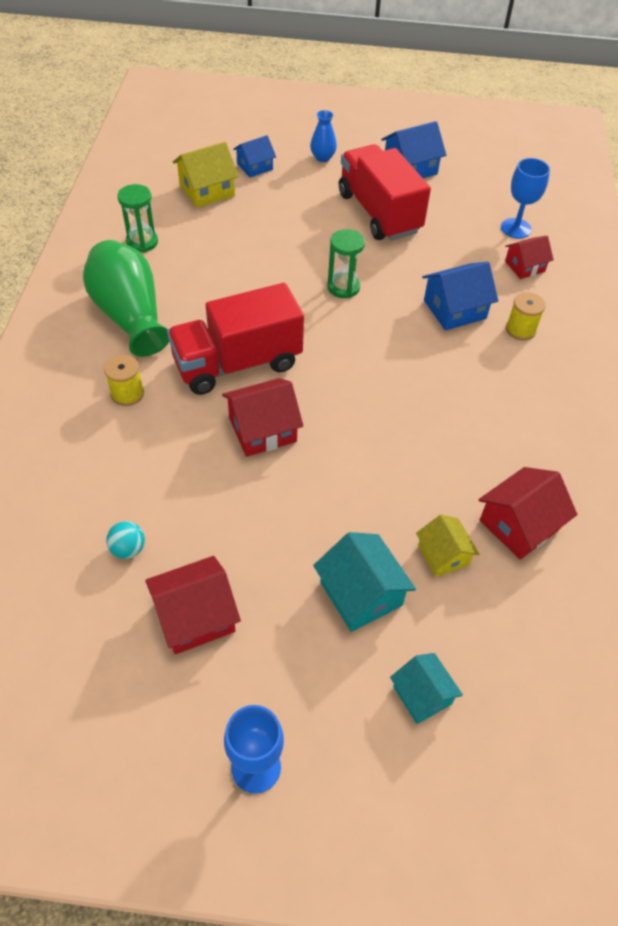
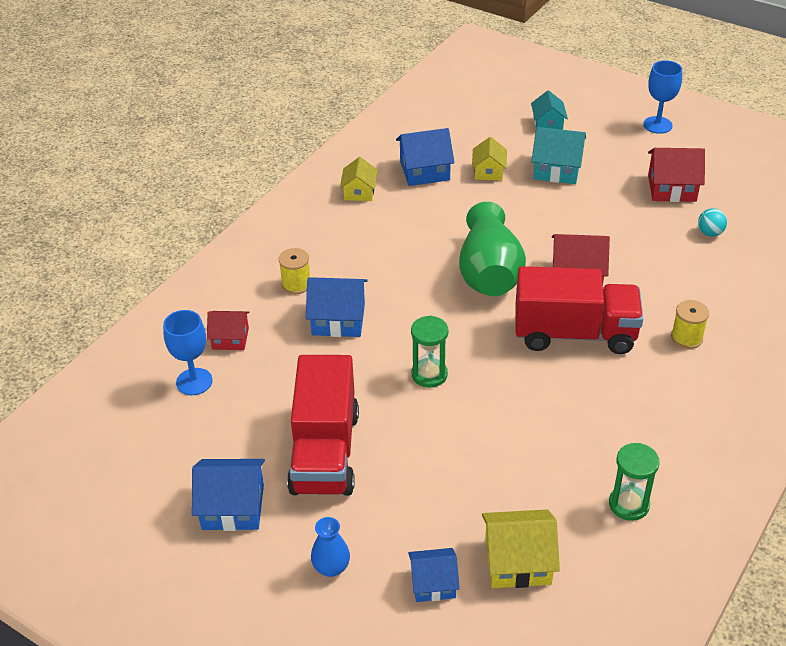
camera: 150 degrees left, 10 degrees down
(130, 315) = (666, 413): green vase -> green vase (489, 273)
(361, 594) = (556, 169): turquoise house -> turquoise house turned 75 degrees counterclockwise
(519, 525) = (425, 171): red house -> blue house
(563, 462) = (359, 192): none -> yellow house

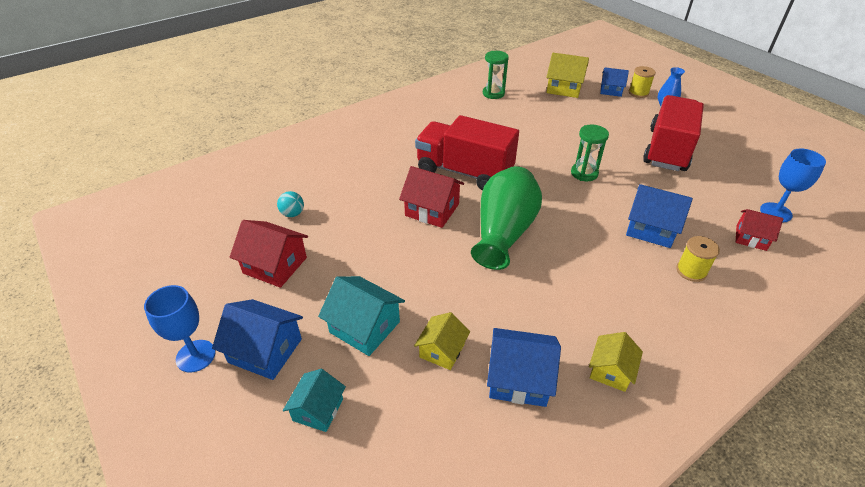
camera: 160 degrees left, 0 degrees up
(233, 507) = (728, 138): blue house -> blue house (265, 350)
(686, 338) = (390, 151): yellow spool -> yellow spool (638, 93)

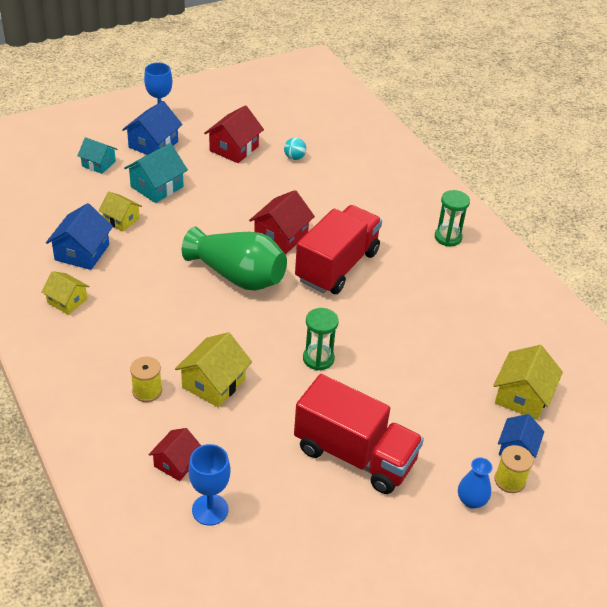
camera: 95 degrees right, 0 degrees up
(493, 93) = (506, 320): green hourglass -> green hourglass (448, 237)
(651, 229) = (213, 383): blue house -> yellow house

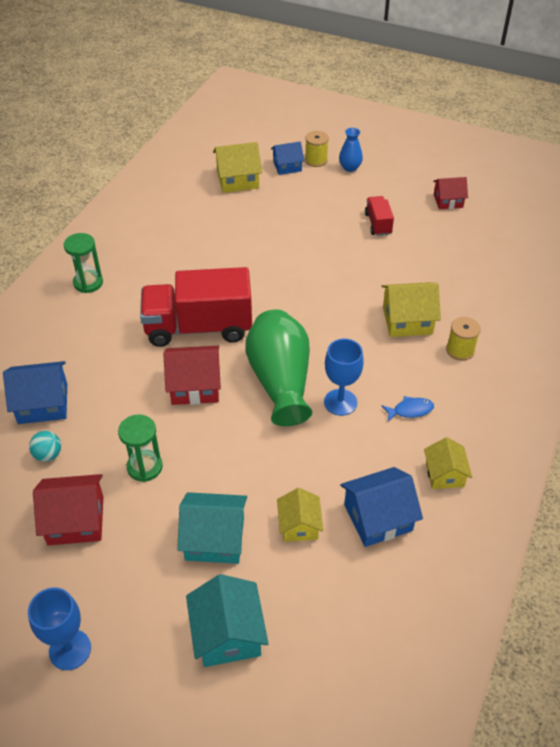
camera: 125 degrees left, 5 degrees up
(98, 164) = (228, 634): turquoise house -> turquoise house, size x1.52
(132, 321) = (410, 410): none -> blue fish
(153, 144) = (136, 608): blue house -> blue house (43, 403)
(176, 463) = (490, 295): red house -> red house (448, 201)
(210, 509) = (498, 260): blue goblet -> blue goblet (340, 402)
(318, 359) = (317, 282): green hourglass -> green hourglass (145, 467)
(354, 455) = (378, 224): red truck -> red truck, size x0.47

